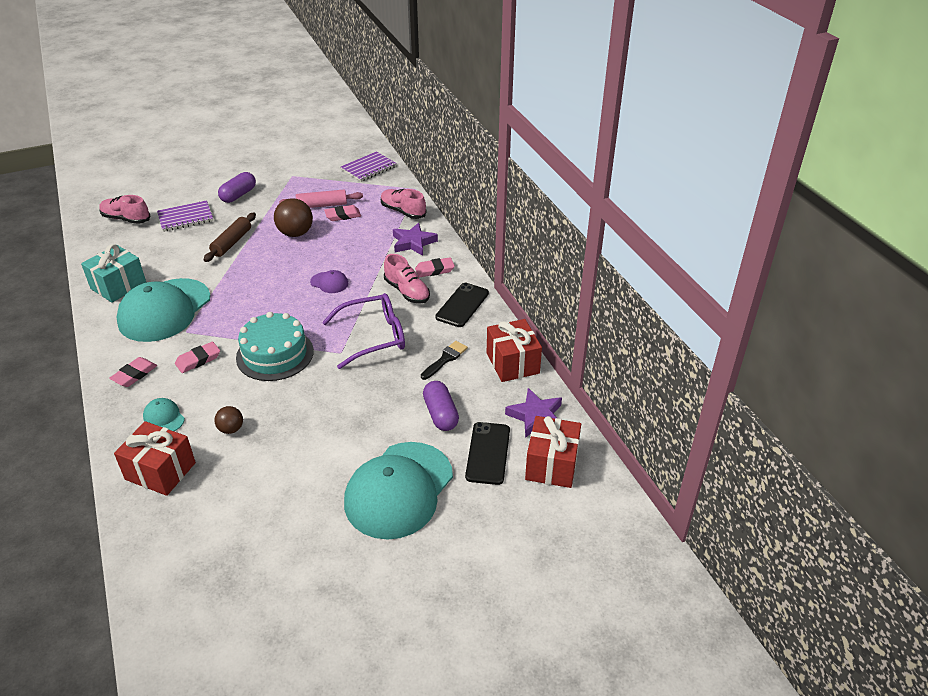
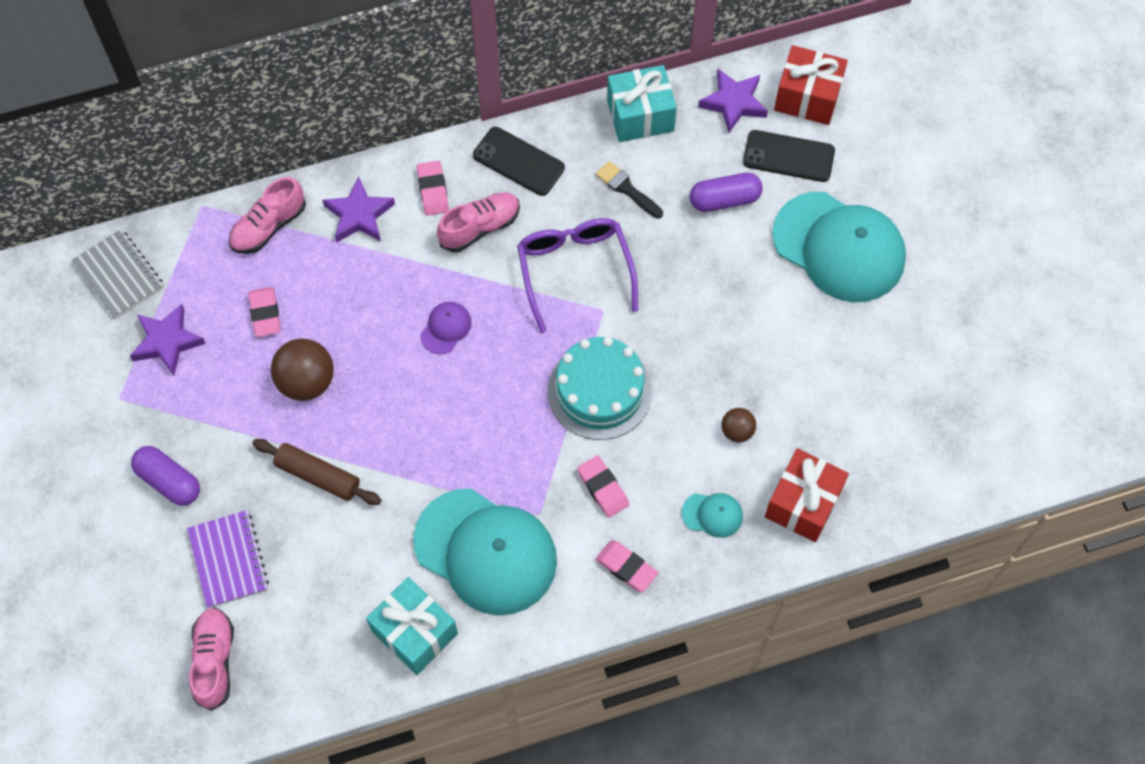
camera: 85 degrees left, 25 degrees up
(126, 219) = (214, 661): pink shoe -> pink shoe turned 150 degrees clockwise
(164, 418) = (712, 514): turquoise cap -> turquoise cap turned 135 degrees counterclockwise
(322, 205) = (227, 346): pink rolling pin -> none
(326, 186) = (167, 342): none -> purple star
(369, 168) = (119, 275): purple notebook -> grey notebook
(512, 363) = (640, 116): red gift -> turquoise gift

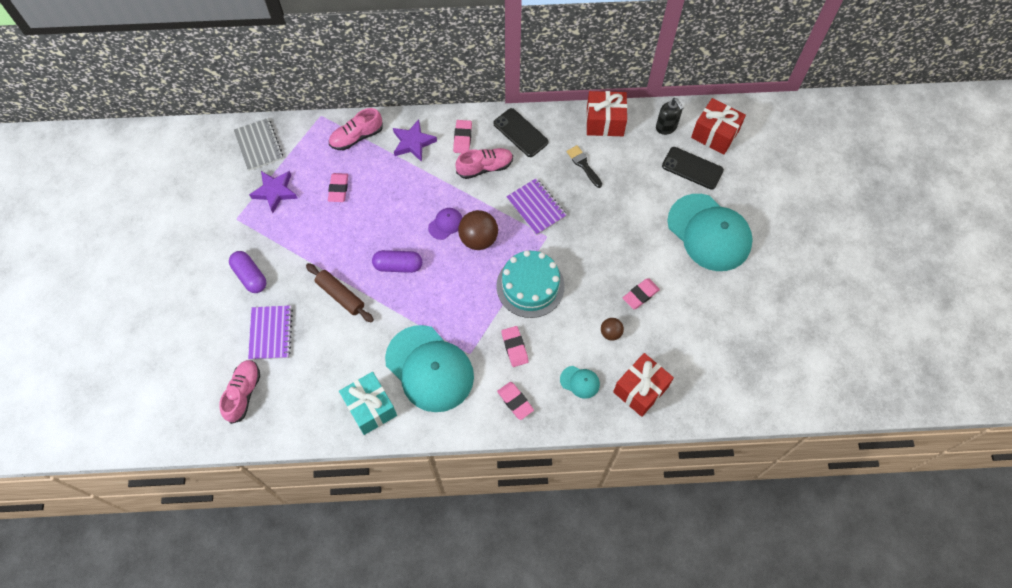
camera: 15 degrees right, 0 degrees up
(306, 382) = (351, 236): brown ball -> brown ball (478, 239)
(575, 270) = (536, 207): purple glasses -> purple notebook
(640, 116) = (605, 122): turquoise gift -> red gift
(724, 200) = (643, 186): purple capsule -> purple capsule (398, 266)
(733, 103) = (666, 127): purple star -> black soap dispenser
(765, 364) = (640, 295): none -> pink eraser

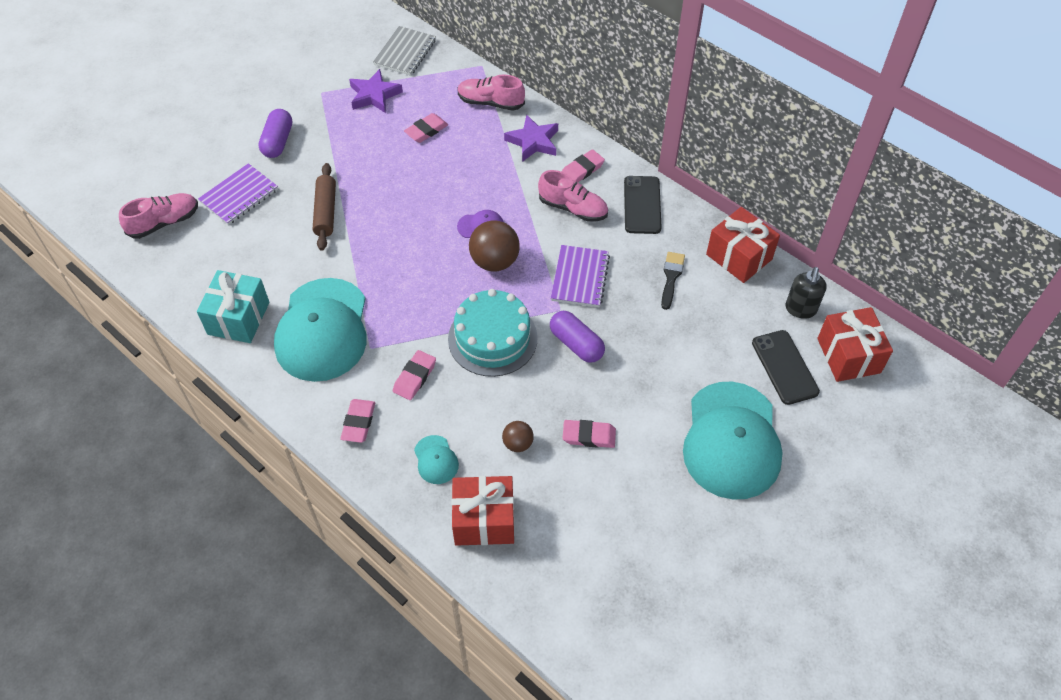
camera: 45 degrees right, 10 degrees down
(398, 266) = (400, 227): purple capsule -> purple capsule (576, 344)

